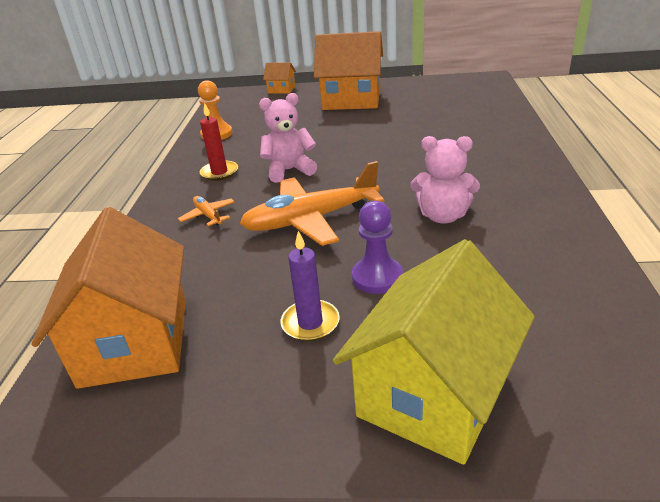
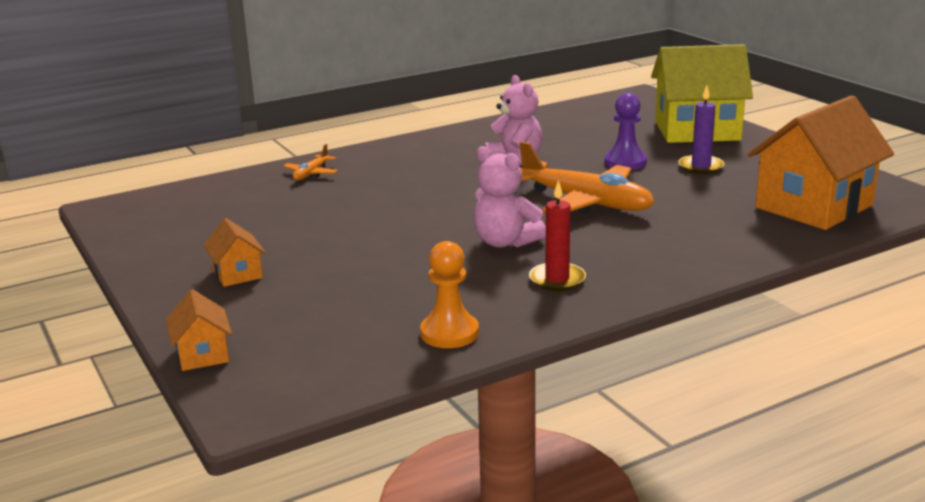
camera: 125 degrees left, 10 degrees down
(208, 215) = (645, 247): orange plane -> orange plane (311, 174)
(351, 100) = (237, 274): orange house -> orange house, size x0.45

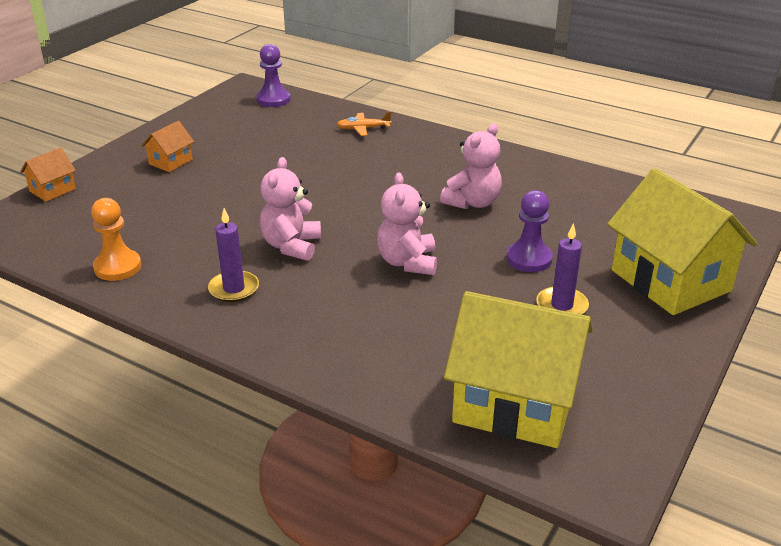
camera: 60 degrees right, 10 degrees up
(170, 200) = (273, 100): none -> purple pawn
(557, 279) = (234, 289): red candle -> purple candle
(586, 202) = (407, 262): orange plane -> pink teddy bear
(814, 206) = (515, 403): orange house -> yellow house

